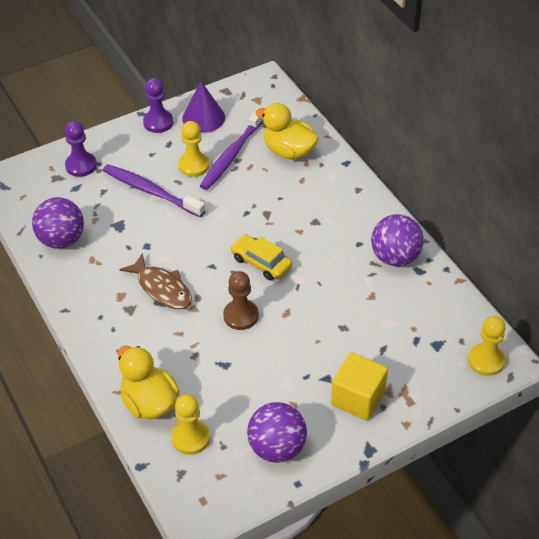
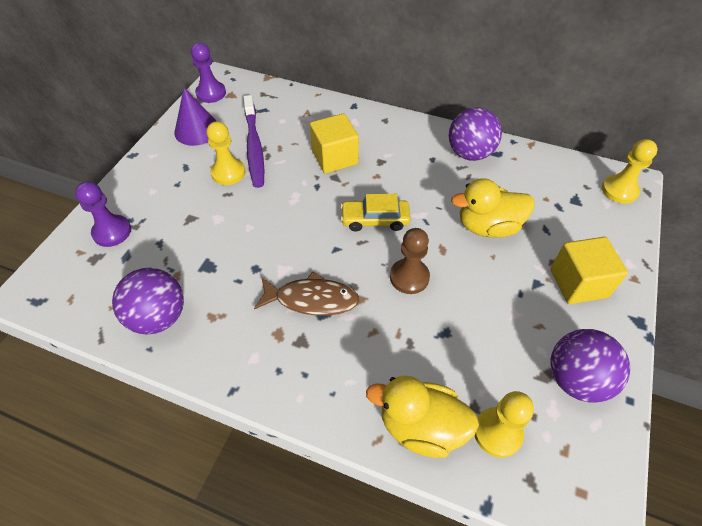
camera: 40 degrees left, 5 degrees up
(151, 191) = (209, 216): purple toothbrush -> none
(158, 122) = (157, 154): purple pawn -> purple pawn (211, 93)
(283, 198) = (335, 157): none -> yellow cube
(288, 151) = (299, 120): yellow duck -> yellow duck (488, 226)

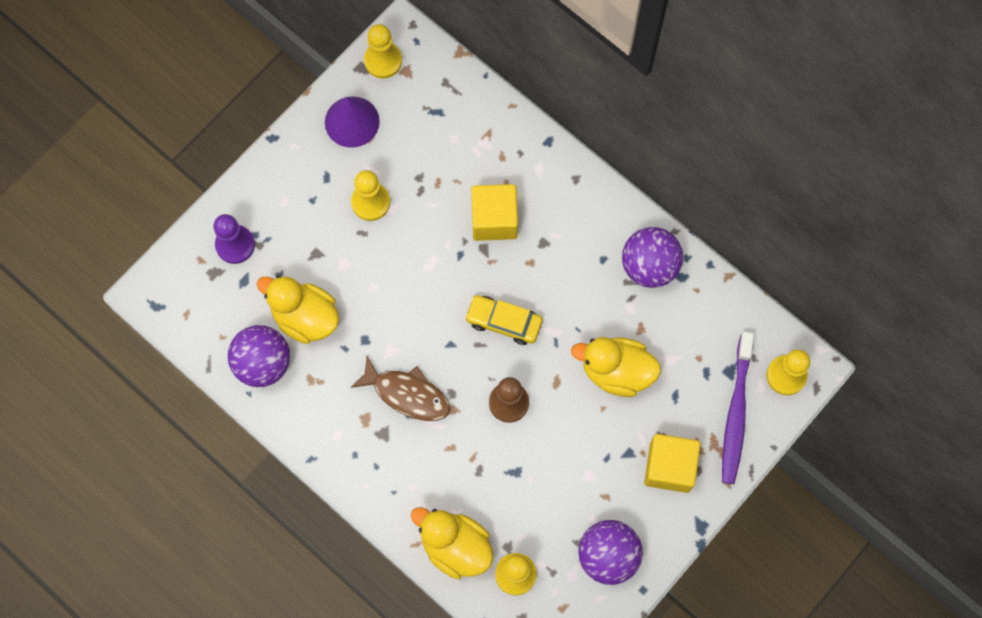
camera: 20 degrees right, 20 degrees up
(192, 267) = (305, 317): none -> yellow duck
(211, 93) = (383, 61): purple pawn -> yellow pawn
(254, 147) = (409, 171): purple toothbrush -> purple toothbrush (736, 413)

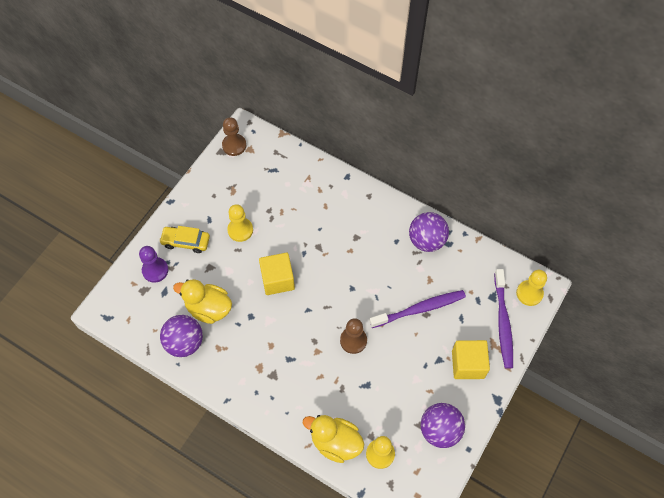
camera: 10 degrees left, 10 degrees down
(352, 121) = (220, 184): purple cone -> none
(383, 61) = (234, 145): yellow pawn -> brown pawn
(407, 394) = (285, 346): brown fish -> none
(494, 219) = (322, 228): yellow cube -> yellow cube (277, 280)
(504, 322) = (340, 290): yellow car -> yellow car (186, 241)
(616, 371) = (420, 309): yellow duck -> purple toothbrush

